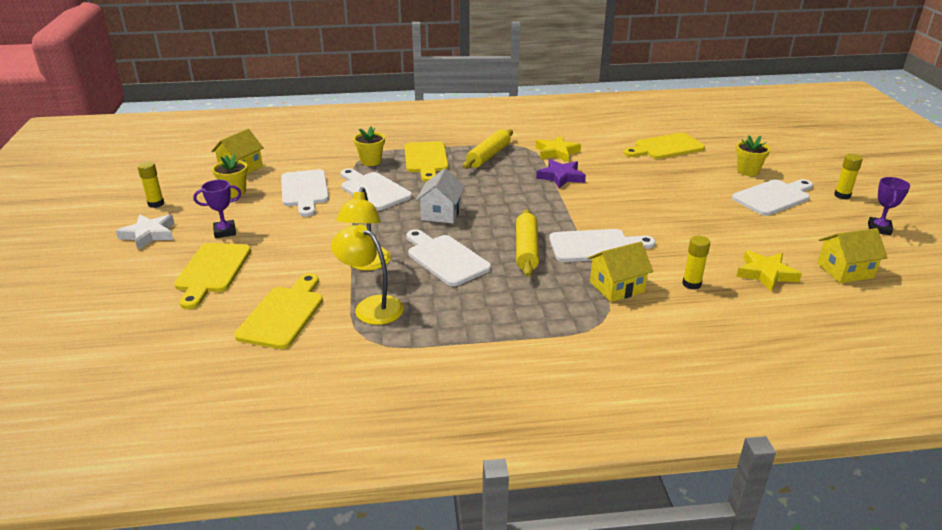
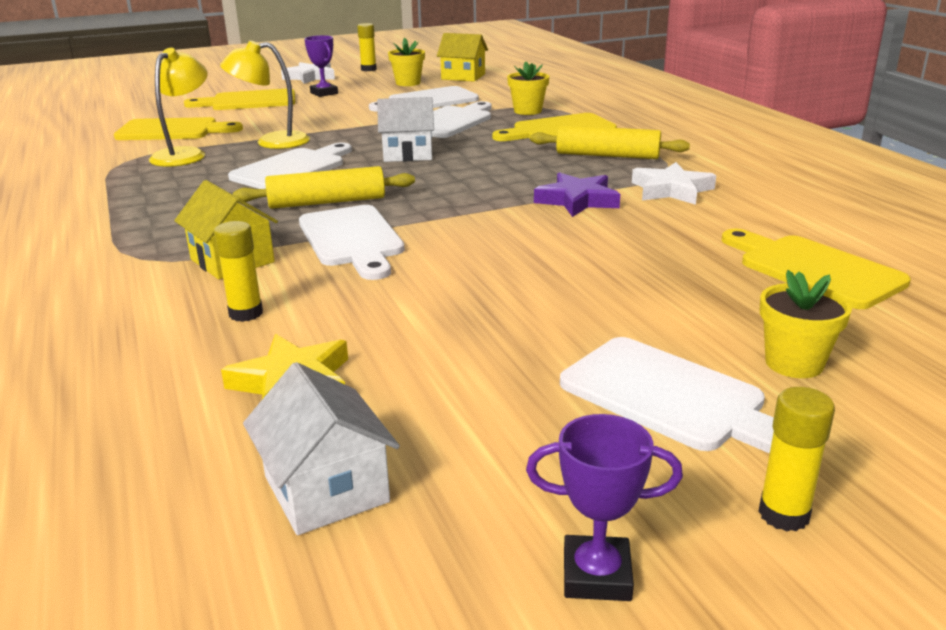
camera: 75 degrees right, 5 degrees down
(556, 152) = (671, 190): yellow star -> white star
(845, 270) = (326, 489): yellow house -> white house

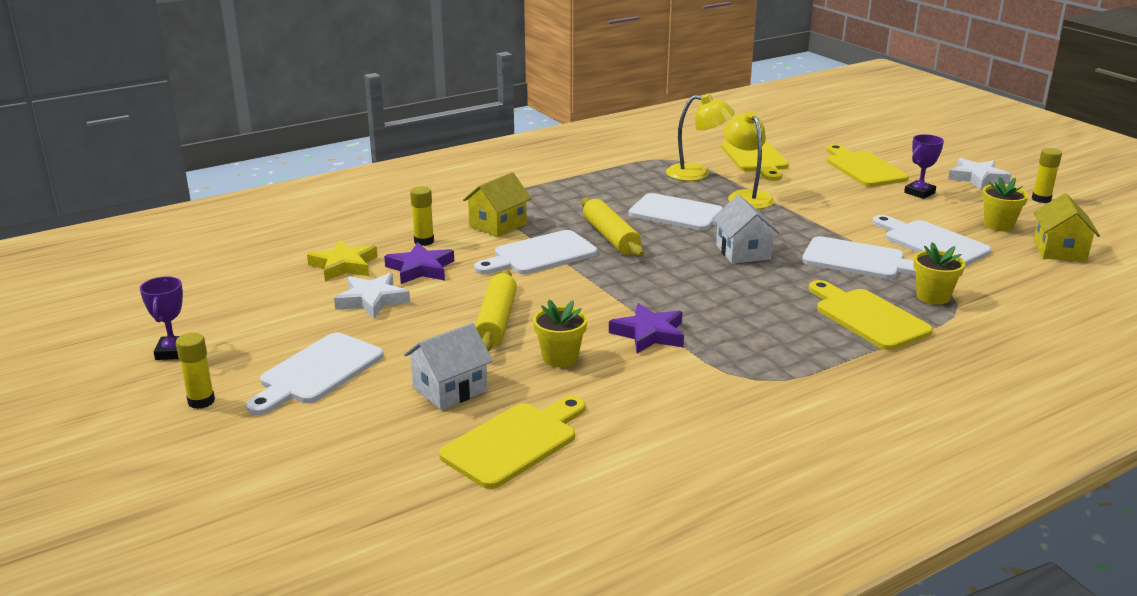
camera: 80 degrees right, 0 degrees up
(326, 489) = (250, 287): white house -> white house (450, 389)
(346, 317) = (420, 269): none -> purple star
(607, 155) = (790, 346): yellow rolling pin -> yellow rolling pin (496, 321)
(671, 190) = (695, 380): white star -> white star (372, 300)
(794, 363) = (355, 418): yellow flower pot -> yellow flower pot (560, 357)

